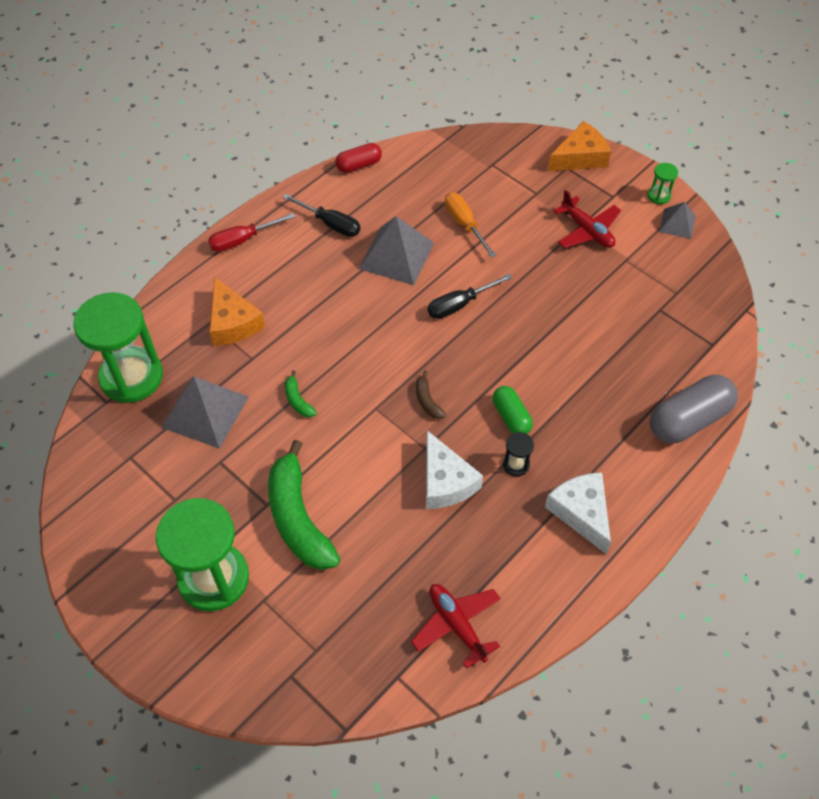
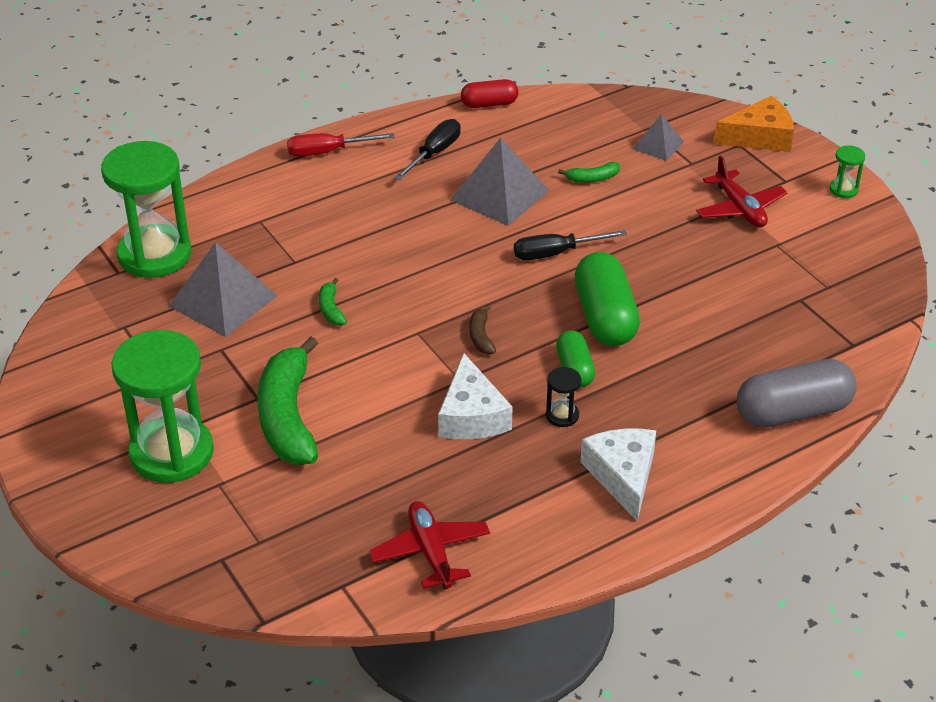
camera: 15 degrees right, 15 degrees down
(233, 322) = (286, 225): orange cheese -> none
(330, 224) = (434, 153): black screwdriver -> black screwdriver turned 105 degrees counterclockwise
(464, 224) = (592, 178): orange screwdriver -> green banana
(518, 360) = (605, 317): none -> green capsule
(677, 223) = (856, 220): grey pyramid -> grey pyramid (658, 145)

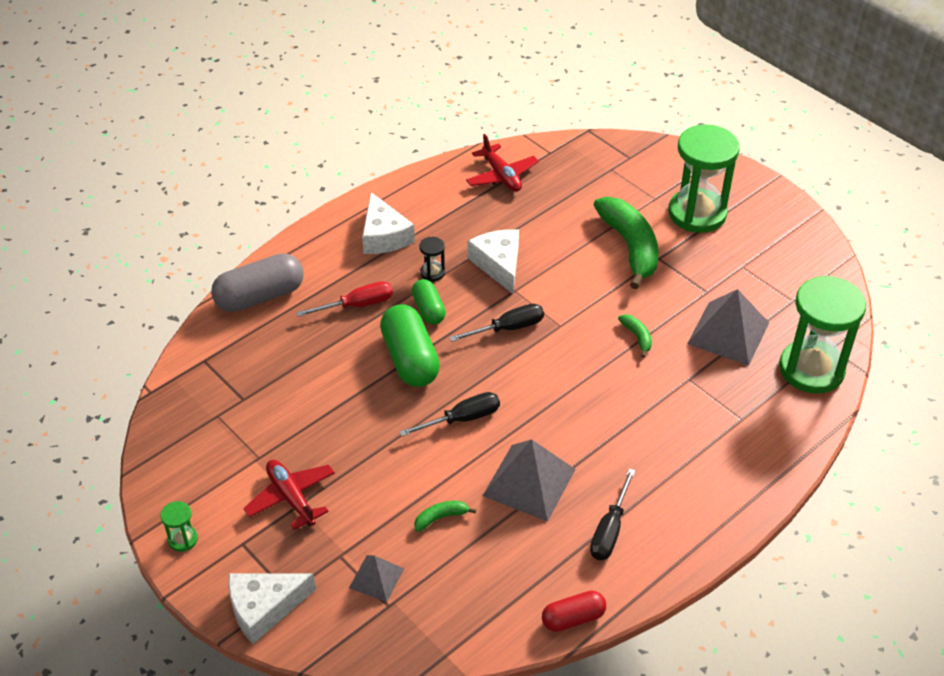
camera: 170 degrees right, 5 degrees up
(327, 152) = (719, 516): red screwdriver -> red screwdriver (357, 305)
(481, 336) = (508, 328): brown banana -> black screwdriver
(759, 137) = (264, 608): orange cheese -> white cheese

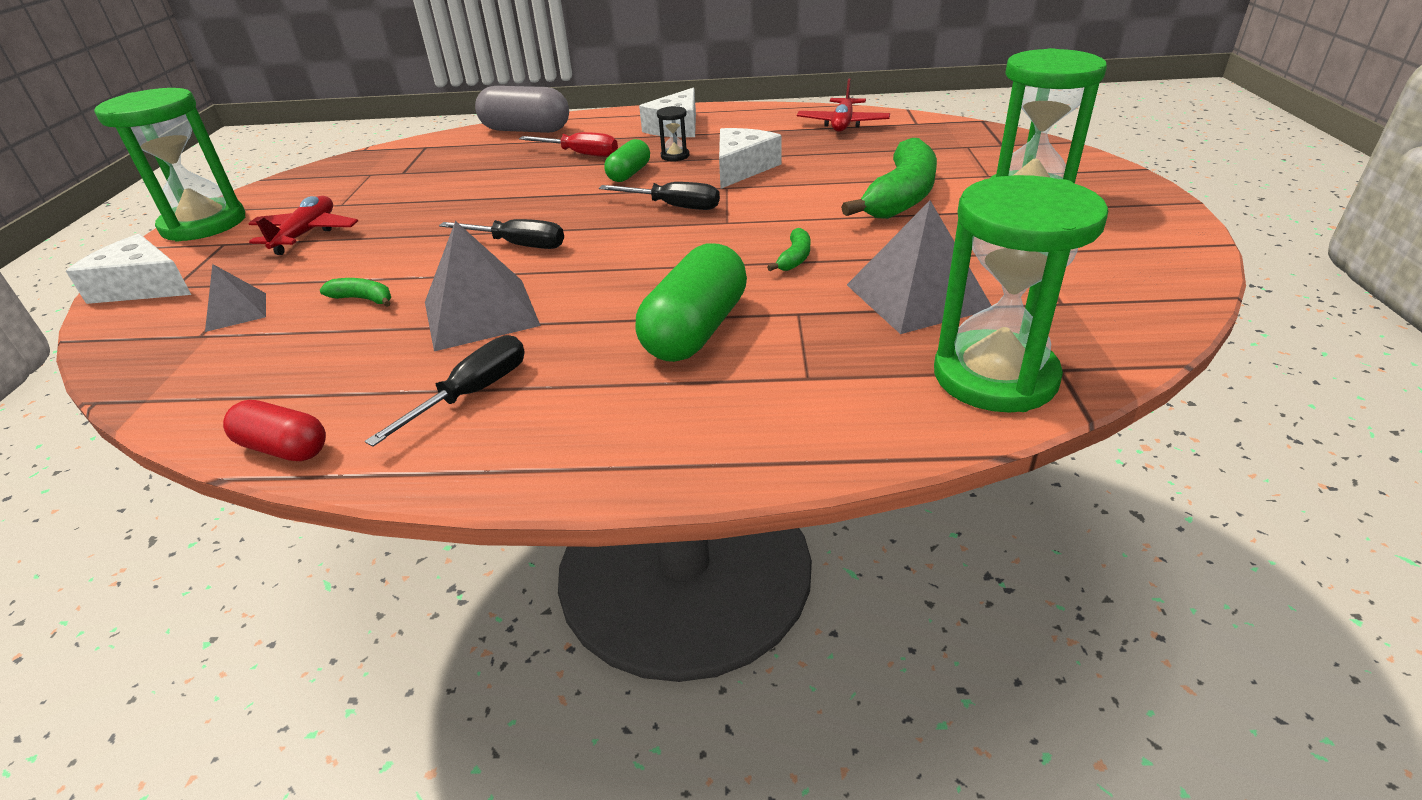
camera: 45 degrees right, 10 degrees down
(183, 539) = (204, 224): green hourglass -> green hourglass, size x2.45
(410, 359) = (555, 195): green capsule -> green capsule (695, 330)
(610, 530) = (472, 393): black screwdriver -> black screwdriver turned 150 degrees clockwise

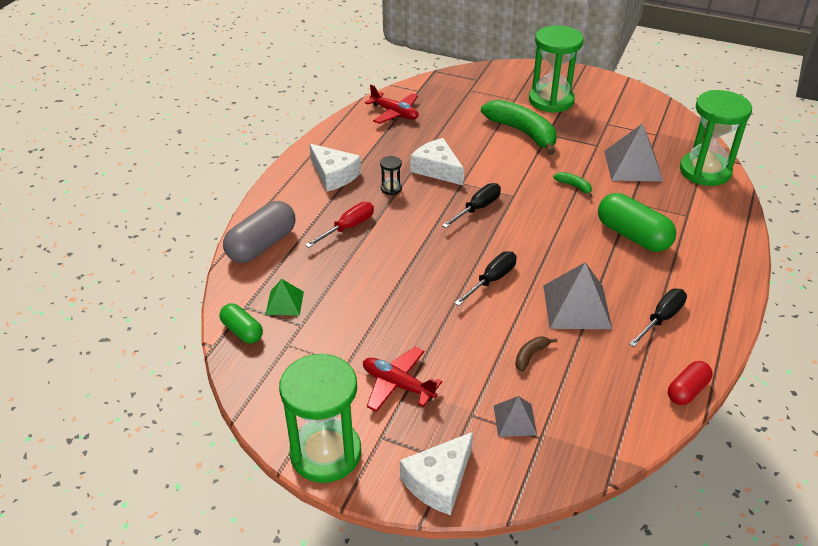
camera: 70 degrees left, 5 degrees up
(363, 299) = (530, 355): green banana -> brown banana
(435, 158) = (284, 303): none -> green pyramid
(472, 393) = (661, 319): black screwdriver -> black screwdriver turned 75 degrees clockwise
(629, 174) = (407, 214): green capsule -> green capsule (242, 331)

